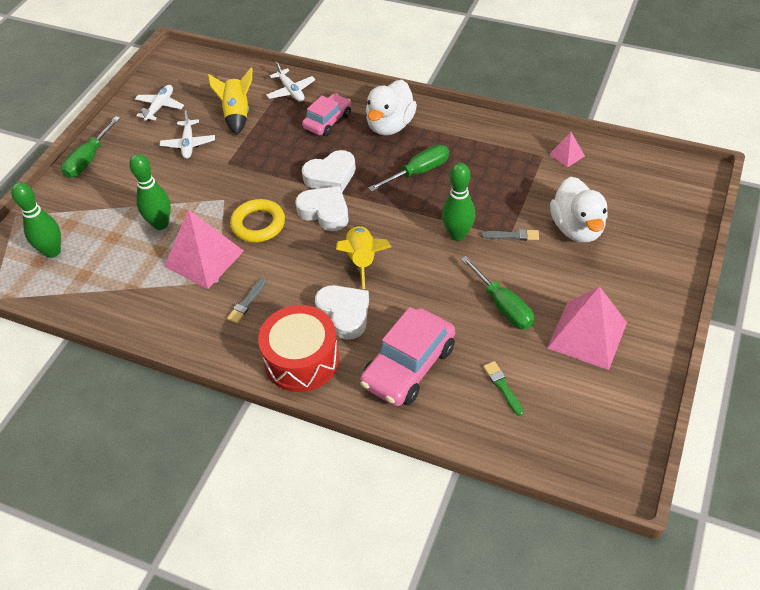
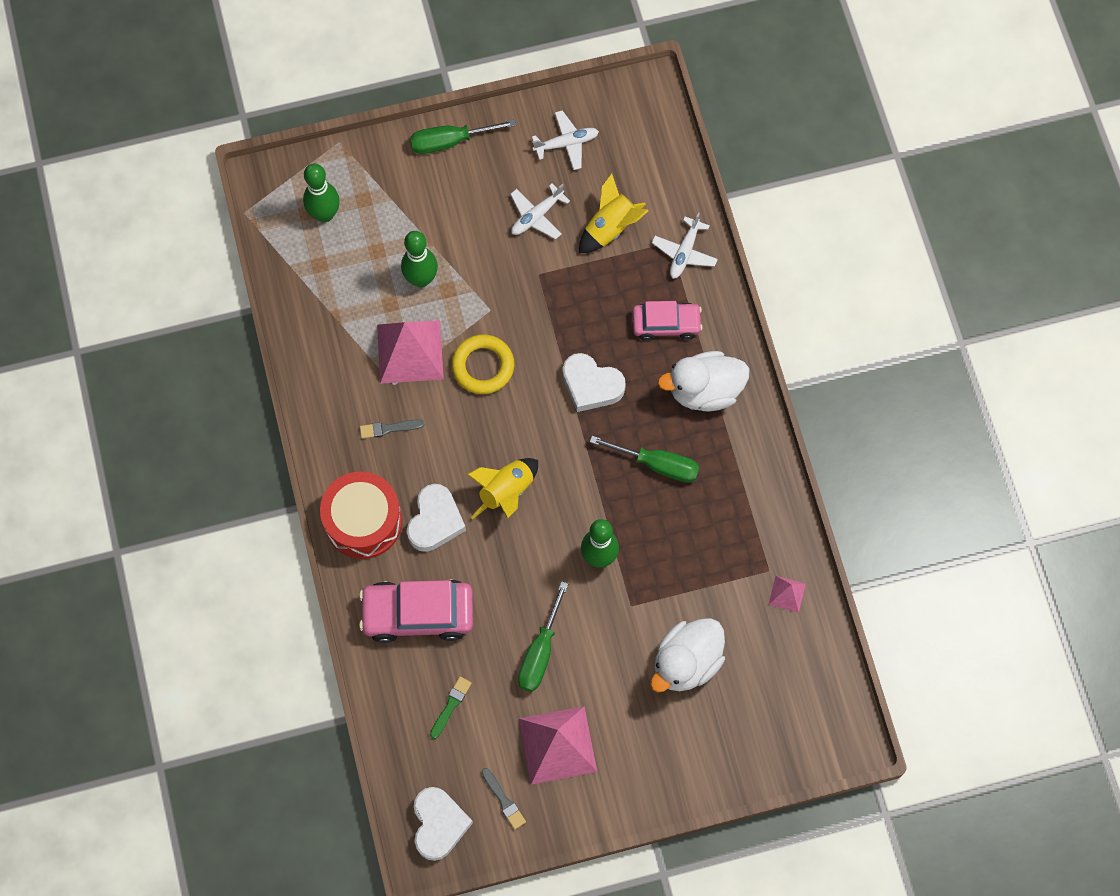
camera: 50 degrees right, 20 degrees up
(325, 212) = (541, 415): white heart -> white heart (439, 824)
(512, 236) = (633, 608): grey brush -> grey brush (503, 800)

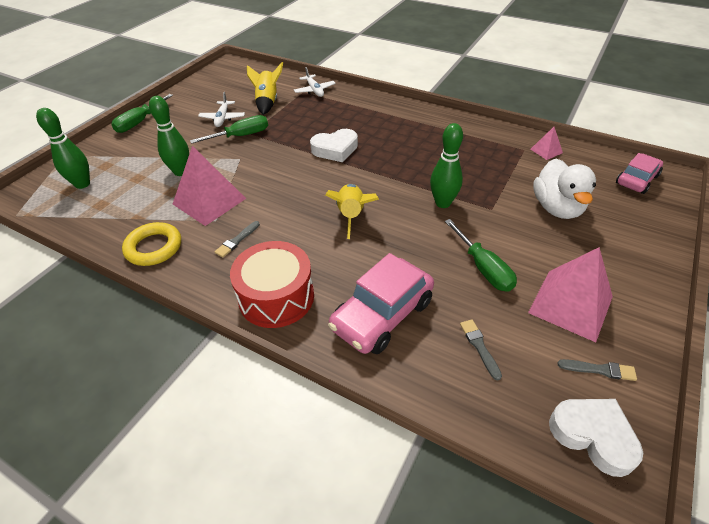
camera: 45 degrees left, 25 degrees down
(435, 521) = (326, 259): white heart -> none
(450, 706) = (479, 347): green brush -> grey brush
(483, 366) = (264, 179): yellow ring -> yellow ring (154, 247)
(566, 143) = (208, 93): white plane -> none
(657, 464) = (412, 152): green screwdriver -> green screwdriver (241, 136)
(666, 324) = (340, 112): pink car -> pink car (636, 179)
(704, 390) = (392, 118): white duck -> none

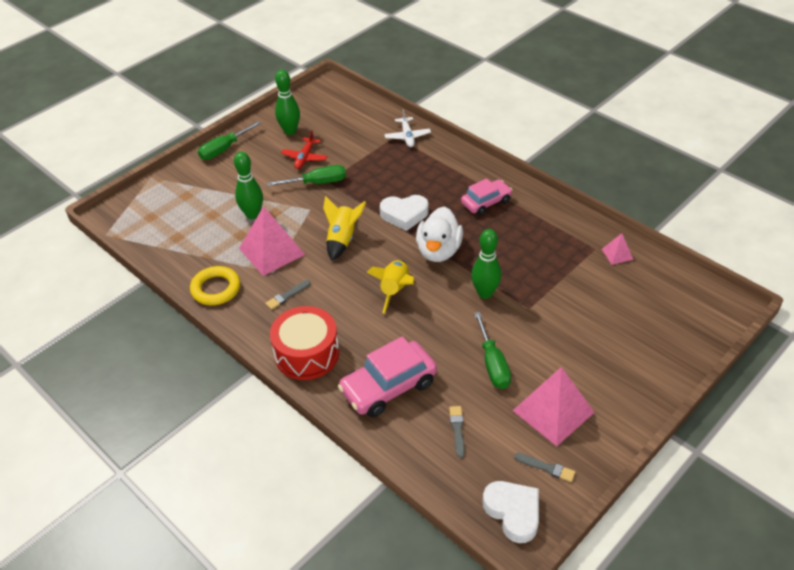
camera: 15 degrees right, 0 degrees up
(82, 184) = (164, 212): green bowling pin -> green bowling pin (290, 131)
(222, 118) = (305, 158): white plane -> red plane
(267, 102) = (354, 144): yellow rocket -> yellow rocket (342, 239)
(557, 208) = (592, 319): white duck -> white duck (438, 251)
(636, 179) = (691, 304): pink car -> pink car (486, 202)

